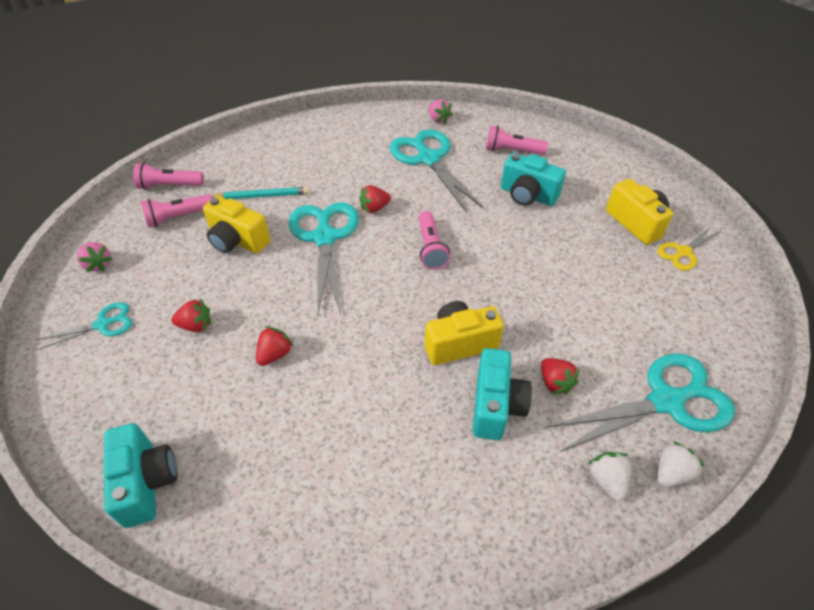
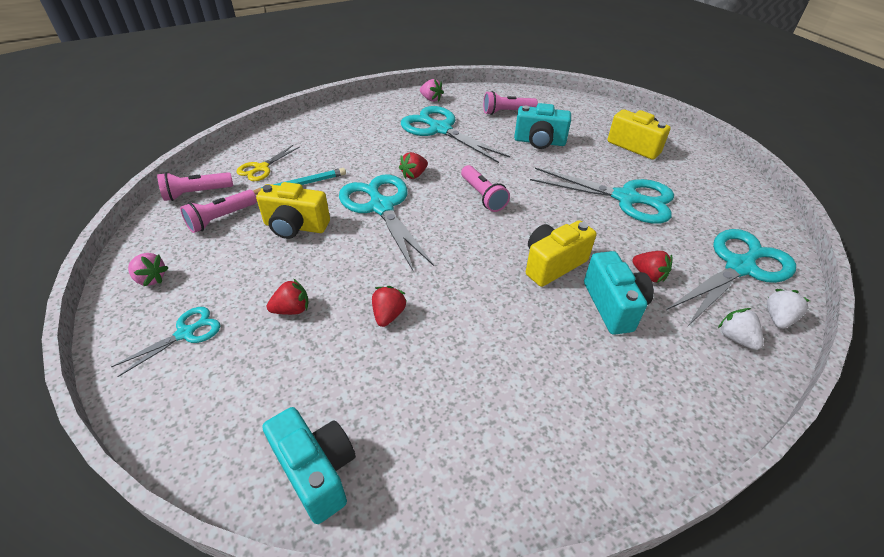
camera: 20 degrees left, 5 degrees down
(584, 286) = (625, 198): none -> turquoise scissors
(683, 252) = (682, 159): yellow scissors -> yellow scissors (261, 168)

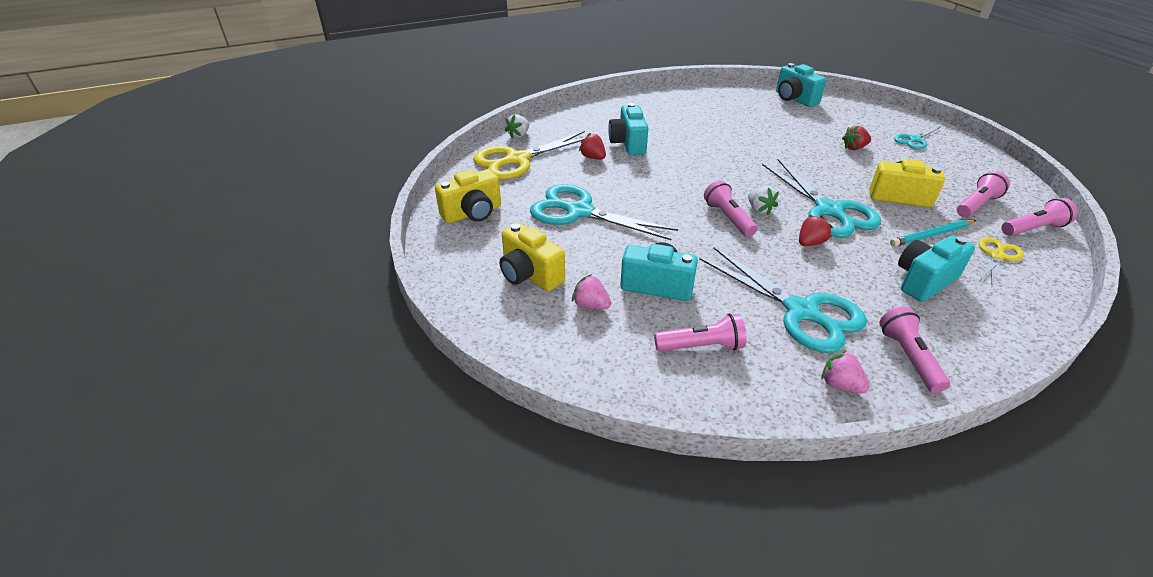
camera: 175 degrees left, 5 degrees down
(151, 279) = (978, 166): pink strawberry -> pink strawberry (591, 305)
(339, 149) = (924, 281): none -> turquoise camera
(384, 110) = (908, 357): none -> pink flashlight
(388, 315) = (785, 144): red strawberry -> none
(552, 264) = (666, 165): yellow camera -> yellow camera (472, 213)
(735, 338) = (556, 128): white strawberry -> white strawberry (759, 209)
(739, 267) = (517, 160): turquoise scissors -> yellow scissors

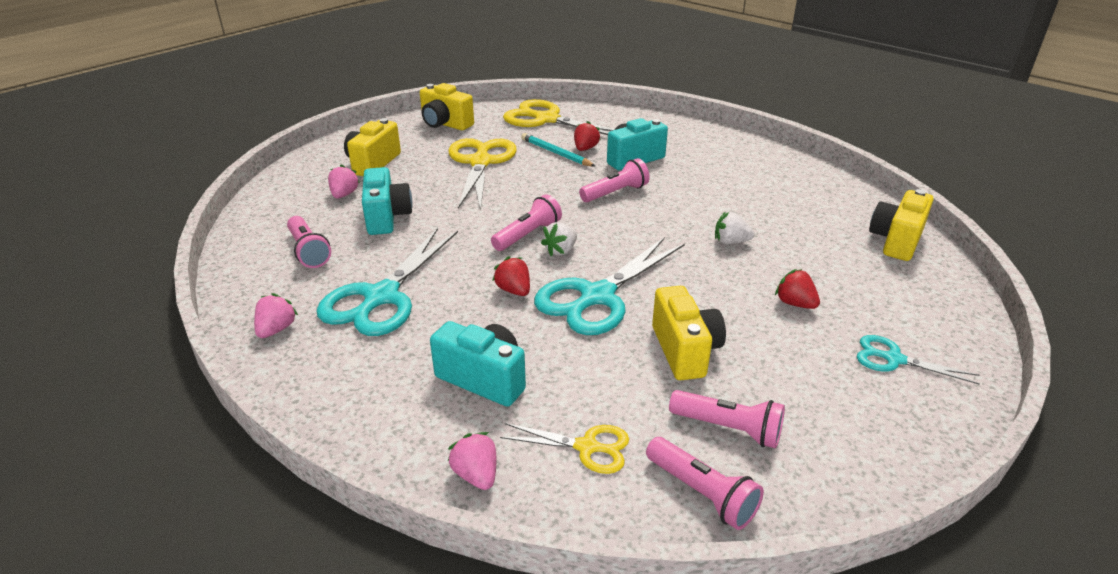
camera: 65 degrees right, 5 degrees down
(518, 135) = (592, 110): white strawberry -> white strawberry (730, 242)
(579, 212) = (480, 162): turquoise scissors -> yellow scissors
(794, 99) = (896, 241): turquoise camera -> yellow camera
(810, 243) = (514, 290): red strawberry -> red strawberry turned 150 degrees counterclockwise
(908, 357) = (331, 371): pink flashlight -> pink flashlight (615, 193)
(931, 235) = (599, 383): turquoise pencil -> turquoise pencil (556, 153)
(1028, 305) = (476, 475): none -> pink strawberry

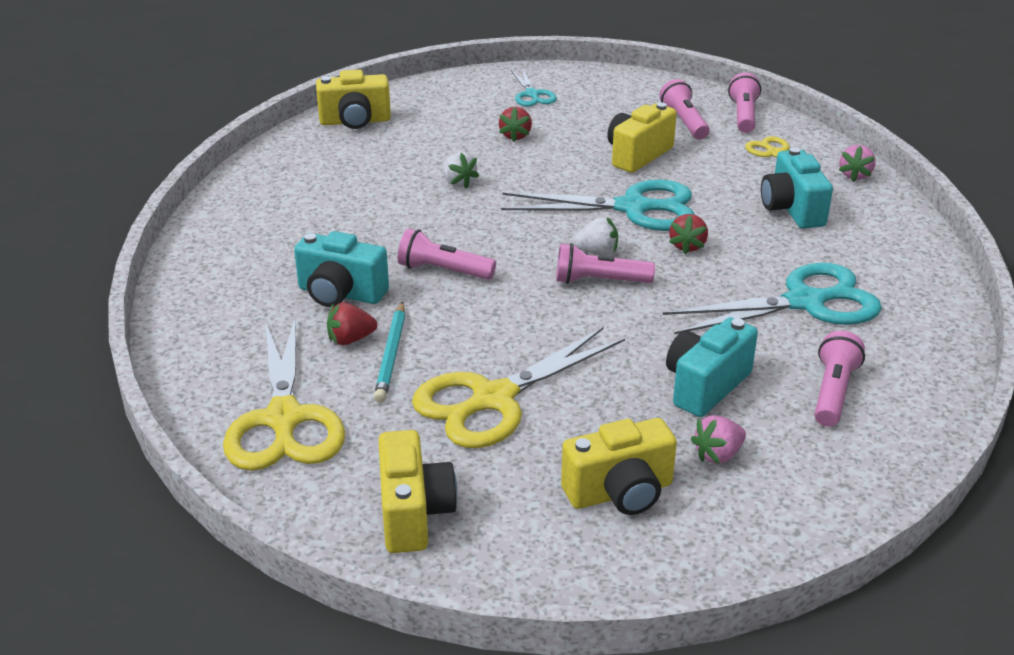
camera: 130 degrees left, 0 degrees up
(276, 329) = (924, 325): pink strawberry -> none

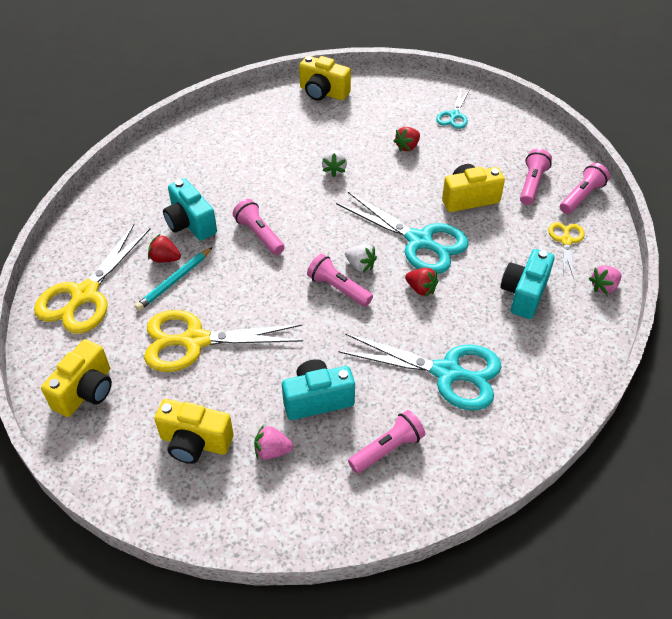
camera: 35 degrees right, 15 degrees up
(687, 246) = (421, 289): red strawberry -> red strawberry turned 105 degrees counterclockwise

